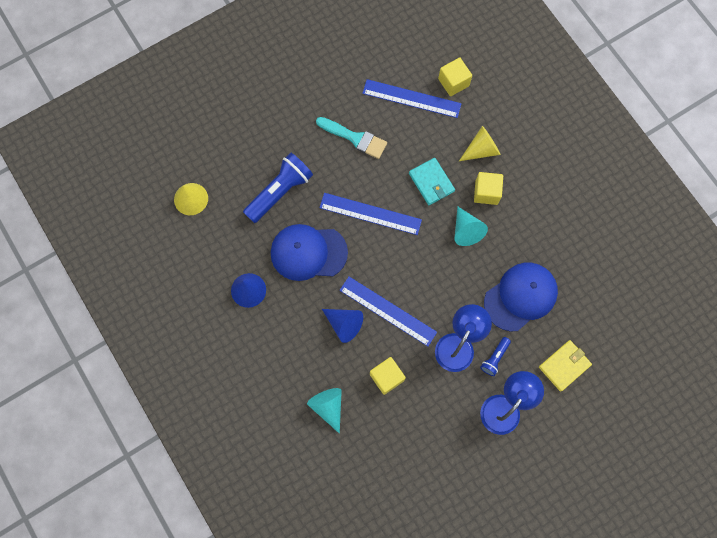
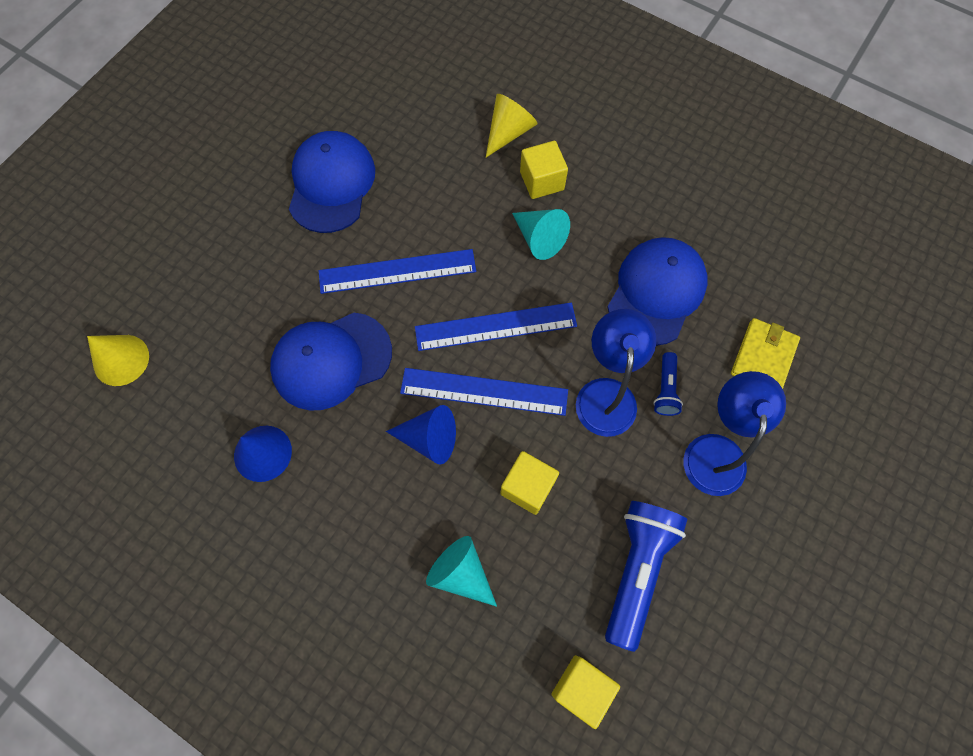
camera: 25 degrees left, 5 degrees down
(280, 192) = (253, 295): blue flashlight -> blue flashlight (636, 569)
(355, 138) = (331, 184): turquoise brush -> blue cap
(411, 98) = (386, 107): blue ruler -> blue ruler (495, 327)
(431, 182) = (462, 198): turquoise wallet -> none
(453, 82) = (432, 68): yellow cube -> yellow cube (581, 688)

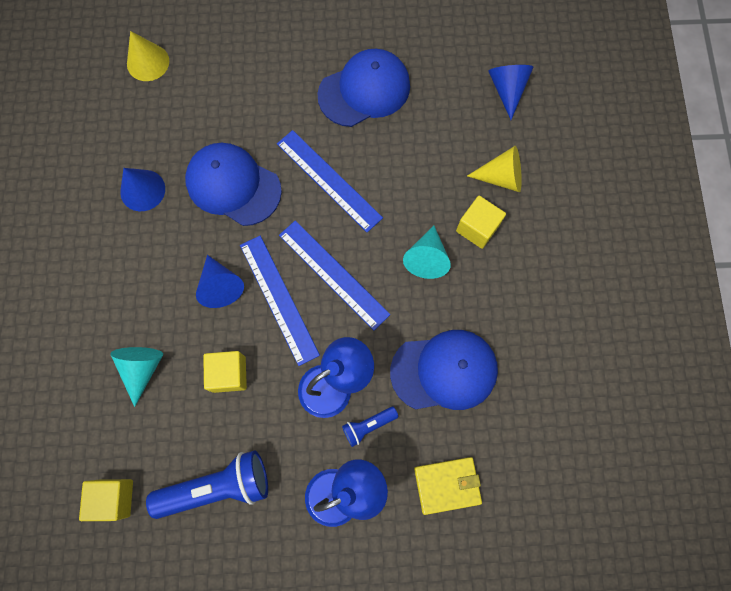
camera: 55 degrees right, 5 degrees up
(430, 75) = (507, 90): none -> blue cone

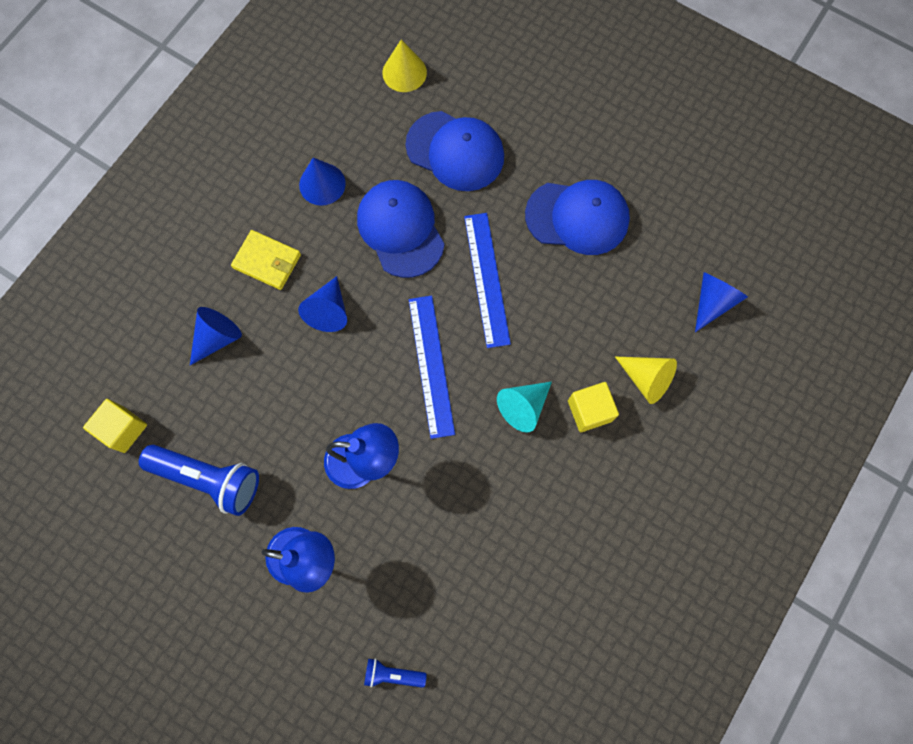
camera: 35 degrees right, 0 degrees up
(142, 368) = (217, 338): turquoise cone -> blue cone
(229, 374) = (283, 391): yellow cube -> none
(279, 299) = (369, 355): blue ruler -> none
(368, 426) = (366, 517): blue flashlight -> blue flashlight (393, 673)
(444, 371) = (466, 517): blue cap -> blue cap (455, 151)
(447, 485) = (397, 616): yellow wallet -> yellow wallet (267, 261)

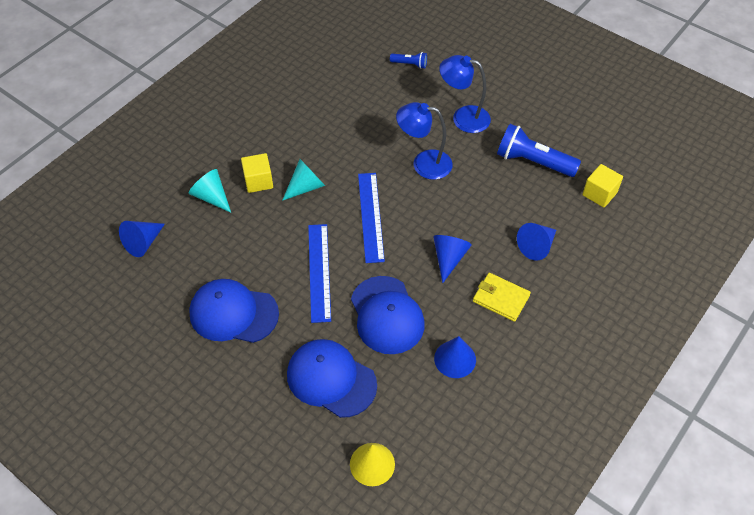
camera: 175 degrees left, 20 degrees down
(646, 379) = (211, 197): yellow cone -> turquoise cone

